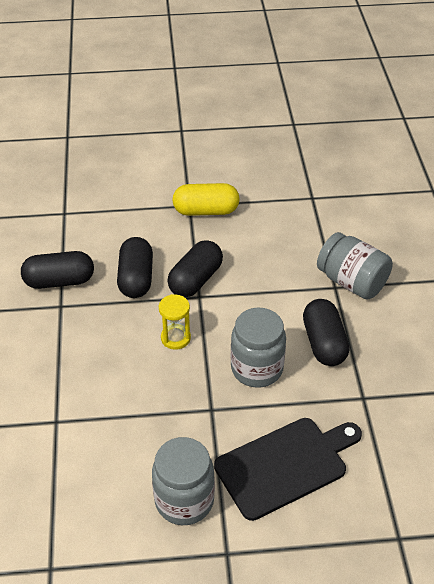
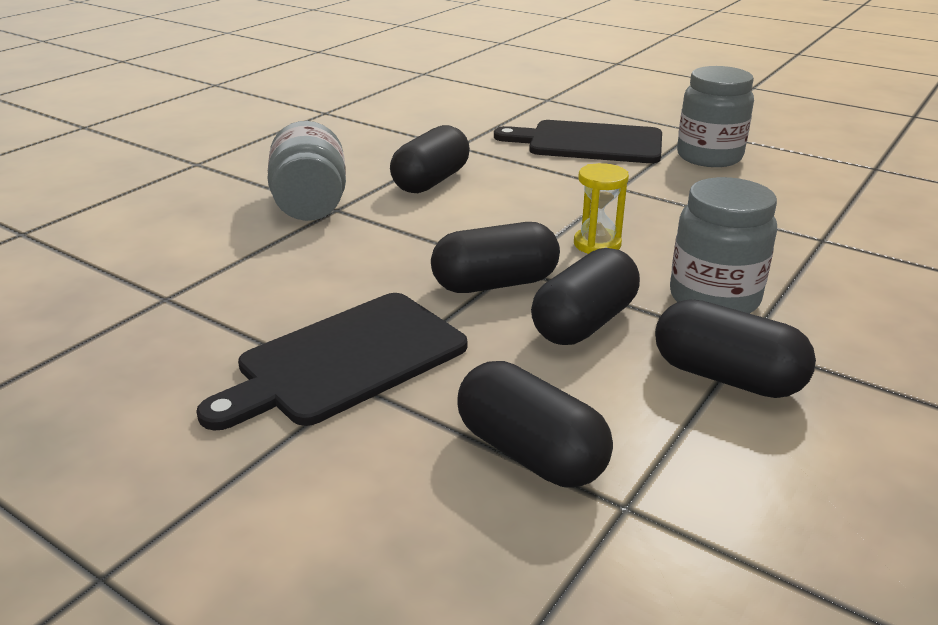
camera: 140 degrees left, 15 degrees down
(106, 213) = (530, 453): none -> black capsule
(206, 211) = (345, 360): yellow capsule -> black cutting board
(257, 368) = (531, 192): grey jar -> grey jar (714, 298)

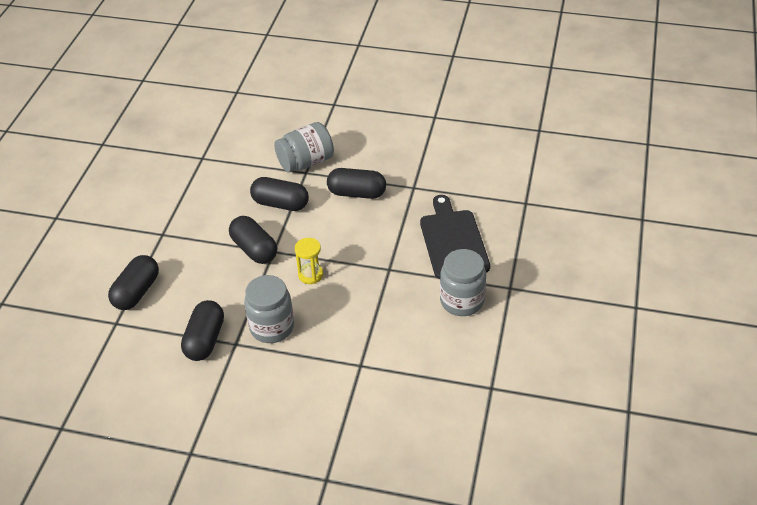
camera: 70 degrees right, 15 degrees up
(345, 360) = (176, 225): black cutting board -> none
(584, 323) = (231, 287): black capsule -> black capsule (280, 204)

